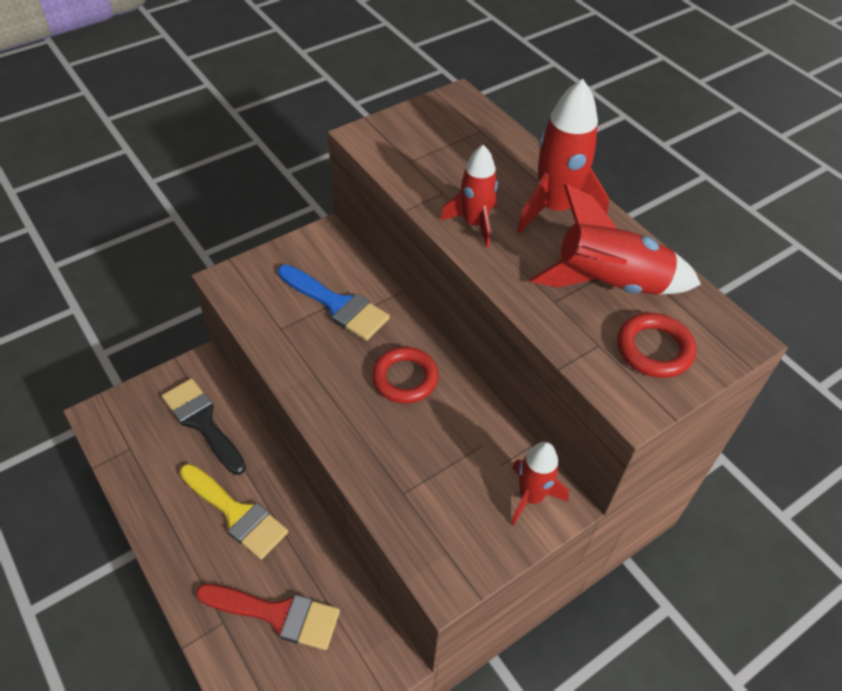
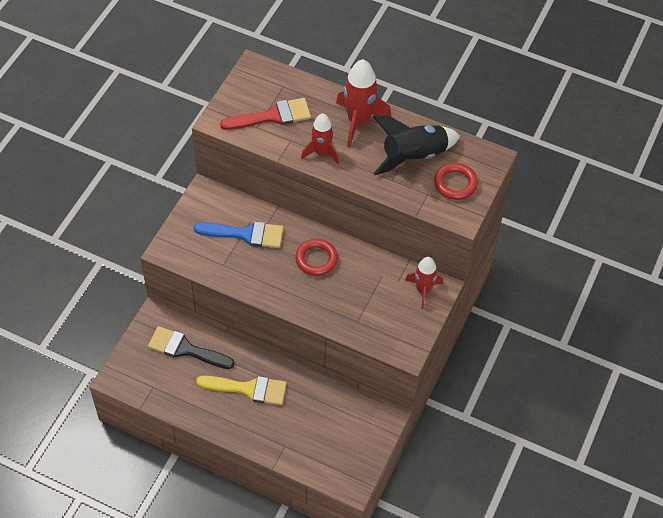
camera: 30 degrees left, 5 degrees up
(277, 614) = (311, 427): red brush -> red brush (272, 116)
(609, 283) = (413, 156): red rocket -> black rocket

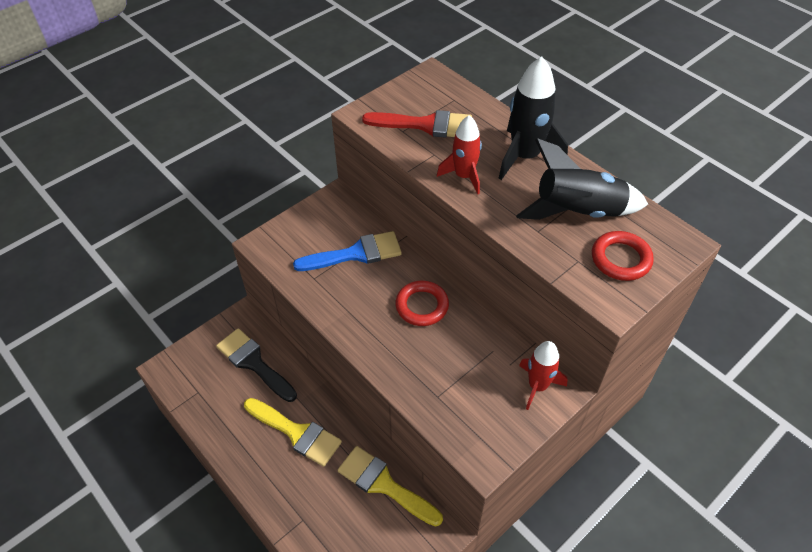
camera: 25 degrees right, 5 degrees down
(246, 234) = (356, 253): blue brush -> blue brush turned 45 degrees counterclockwise
(331, 401) = (384, 484): none -> yellow brush
(358, 122) = (525, 156): red rocket -> black rocket

